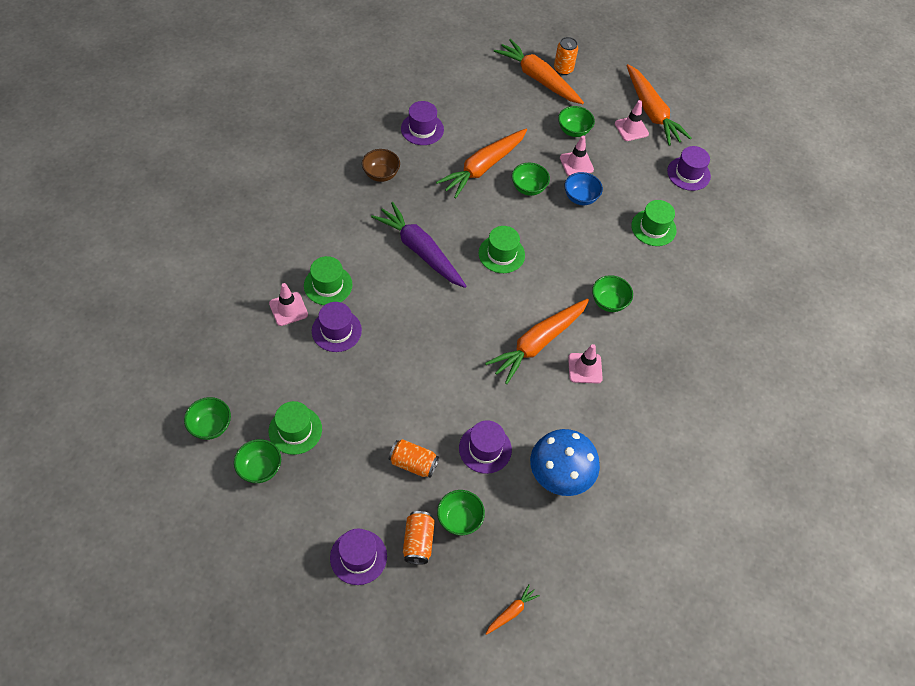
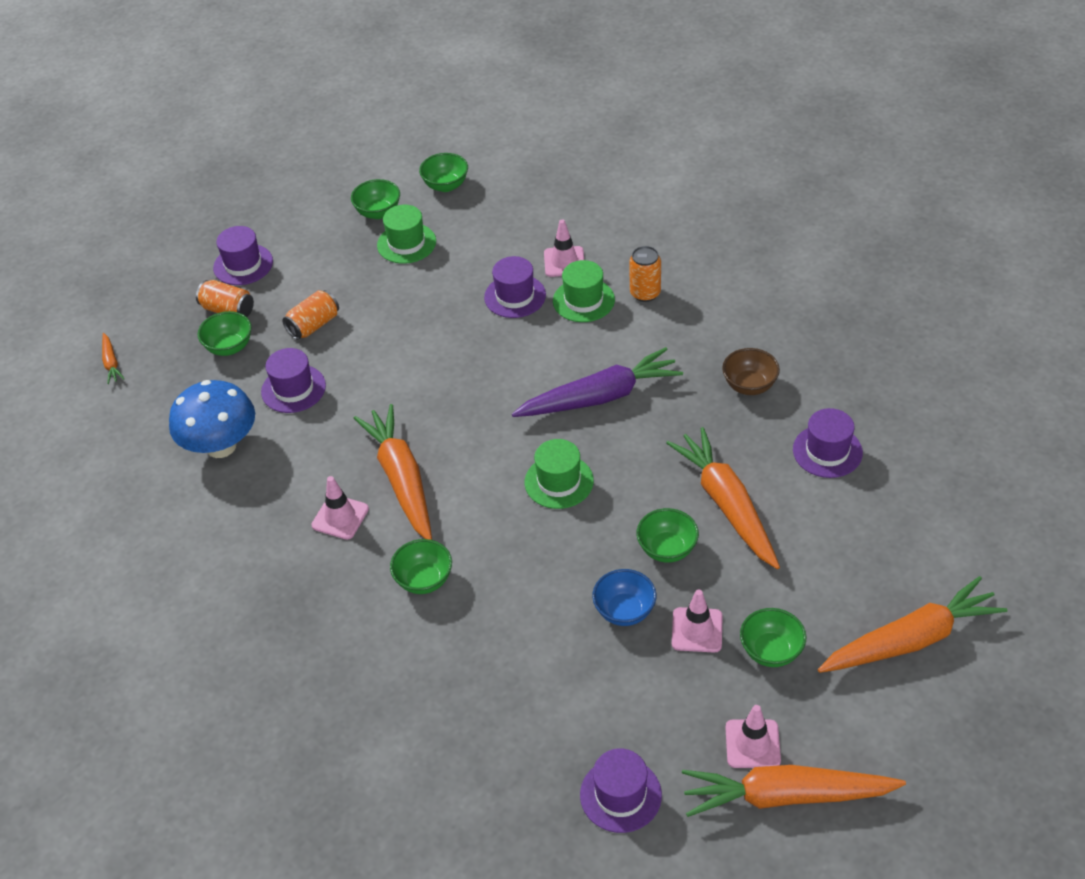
camera: 120 degrees right, 10 degrees down
(563, 69) = (928, 687): orange can -> orange can (645, 293)
(653, 228) = (528, 691): green hat -> none

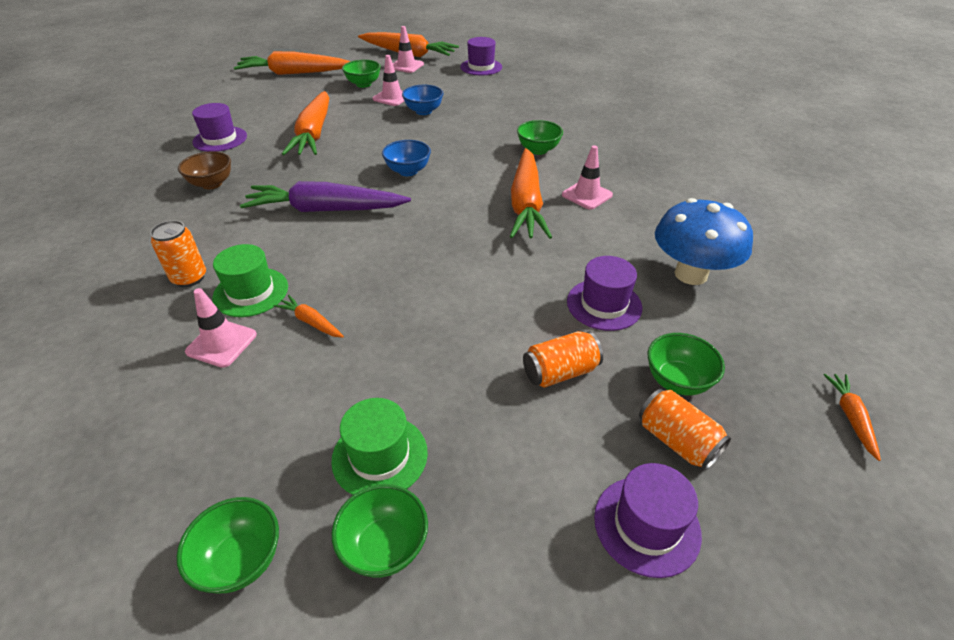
camera: 160 degrees left, 5 degrees down
(515, 296) = (311, 322): purple hat -> orange carrot
(559, 481) = (408, 171): green hat -> blue bowl
(667, 549) = (373, 126): green bowl -> none

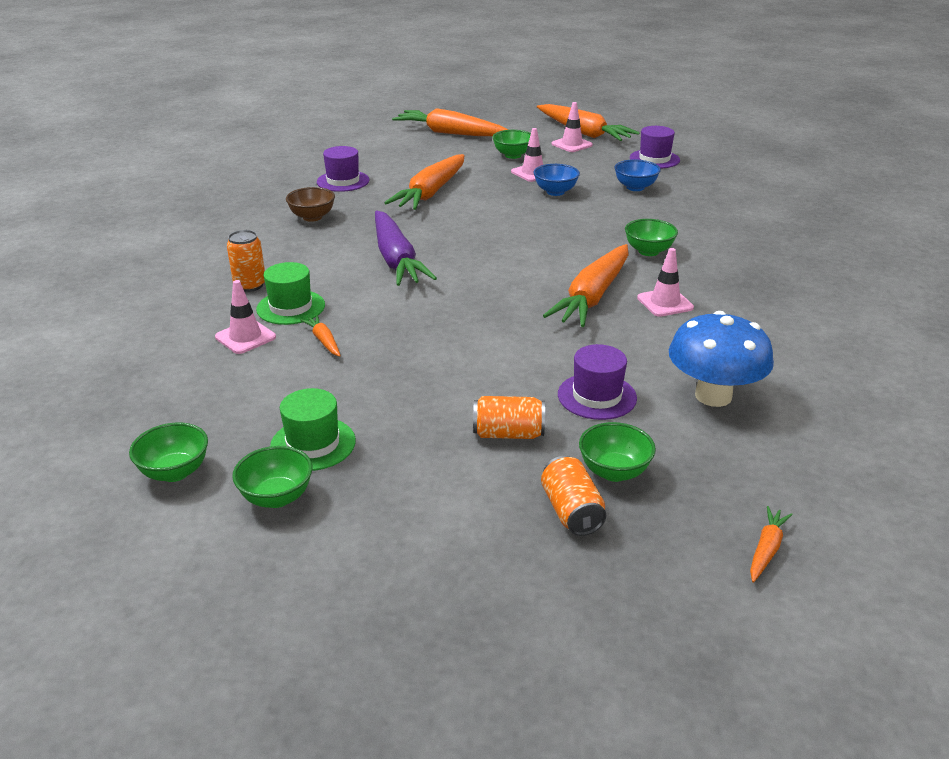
camera: 25 degrees right, 10 degrees down
(326, 210) = (396, 259): purple carrot -> purple carrot turned 135 degrees counterclockwise
(408, 171) = (496, 243): blue bowl -> blue bowl (635, 187)
(646, 525) = (491, 554): purple hat -> none

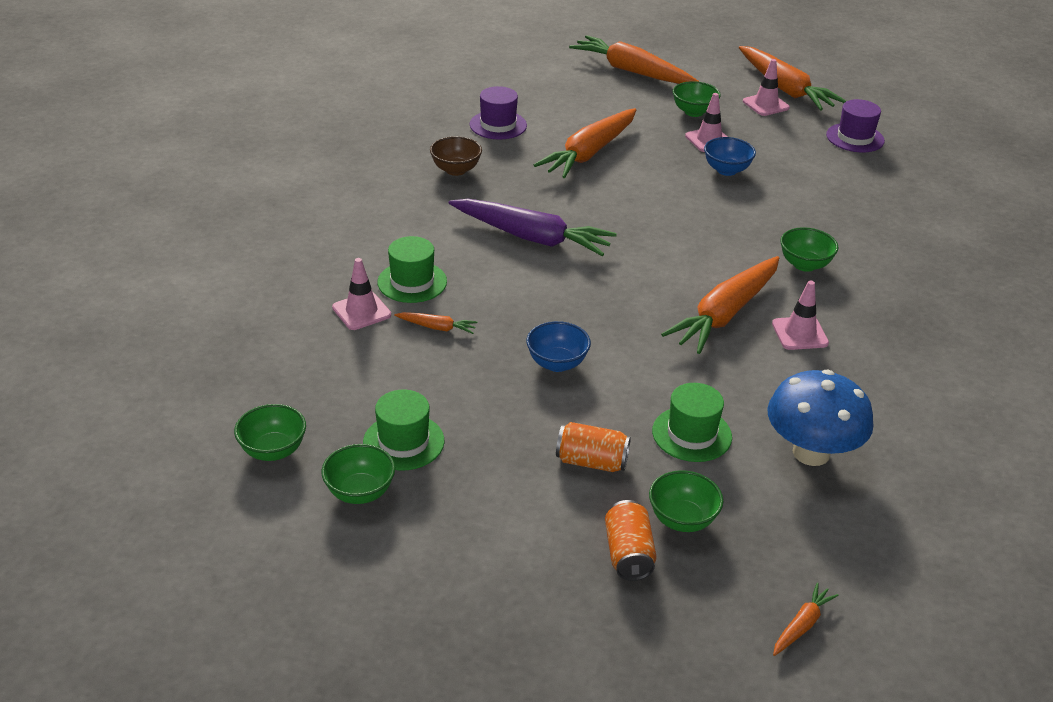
camera: 10 degrees right, 5 degrees up
(250, 285) = (376, 249): orange can -> none
(324, 341) = (437, 327): orange carrot -> orange carrot turned 120 degrees clockwise
(396, 259) = (531, 237): purple carrot -> purple carrot turned 60 degrees counterclockwise
(597, 396) = (691, 434): purple hat -> green hat
(635, 187) = (819, 176): blue bowl -> blue bowl (557, 363)

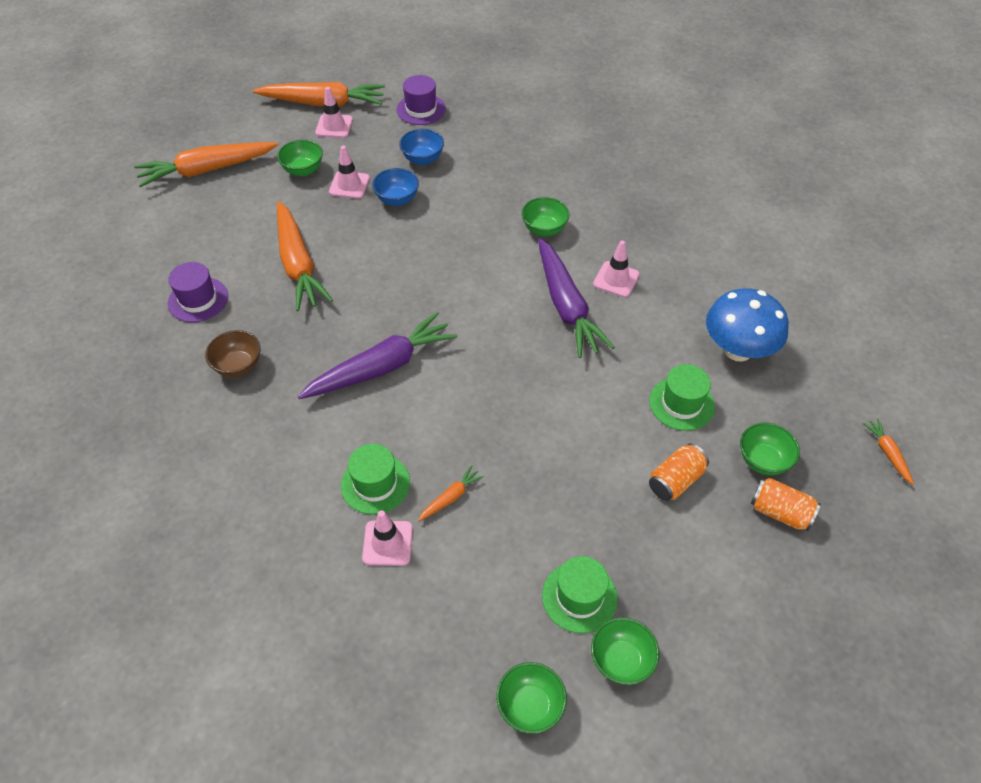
camera: 55 degrees left, 15 degrees up
(557, 363) = (552, 440): blue bowl -> blue bowl (423, 159)
(725, 314) = (566, 306): orange carrot -> purple carrot

